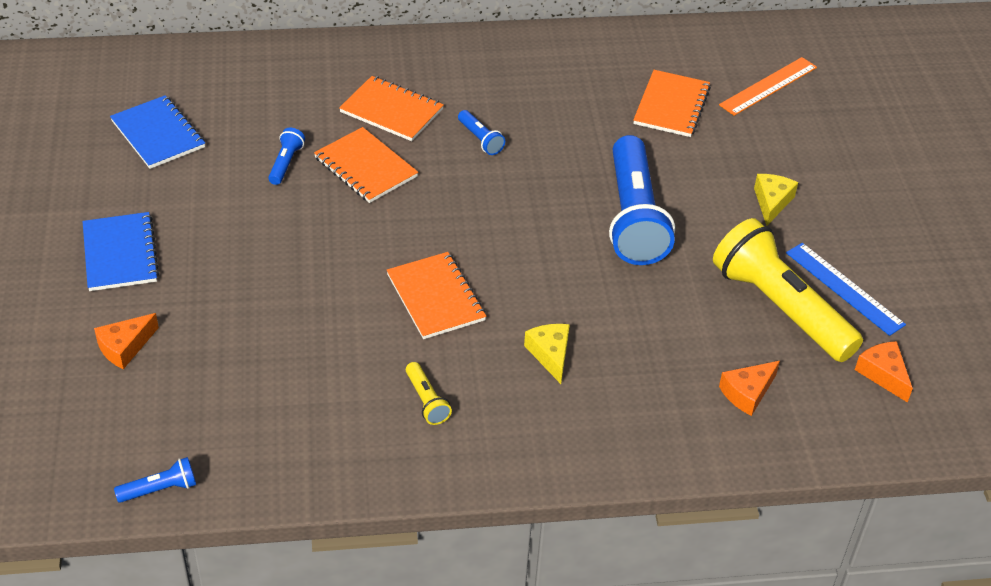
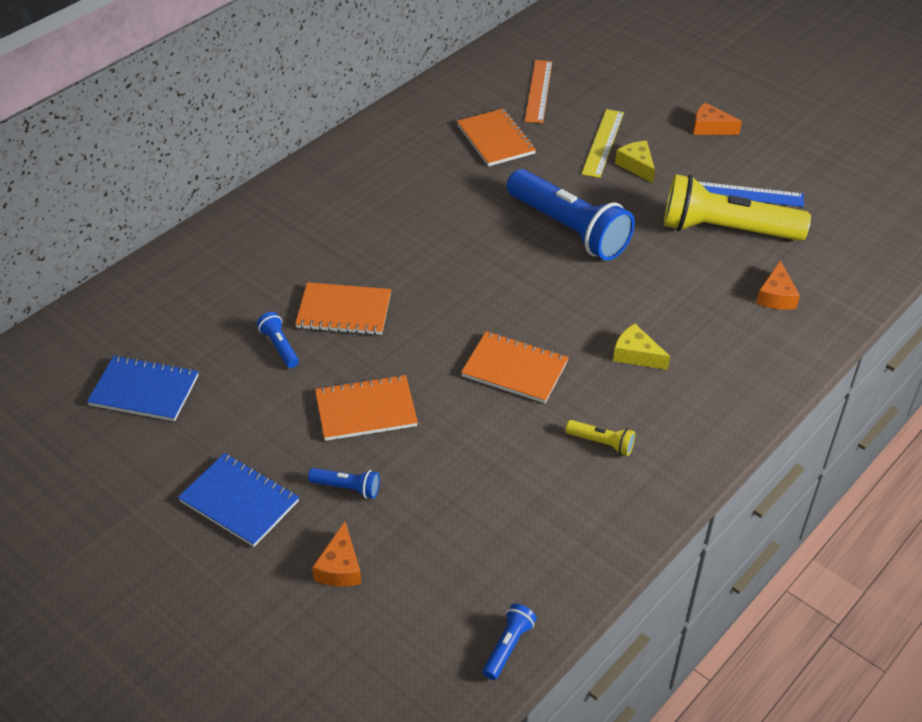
camera: 40 degrees left, 0 degrees up
(391, 111) = (308, 259): orange notebook -> orange notebook (366, 410)
(480, 139) = (400, 240): blue flashlight -> blue flashlight (347, 488)
(767, 164) = (603, 143): none -> yellow ruler
(883, 374) = (829, 232): orange cheese -> orange cheese (710, 127)

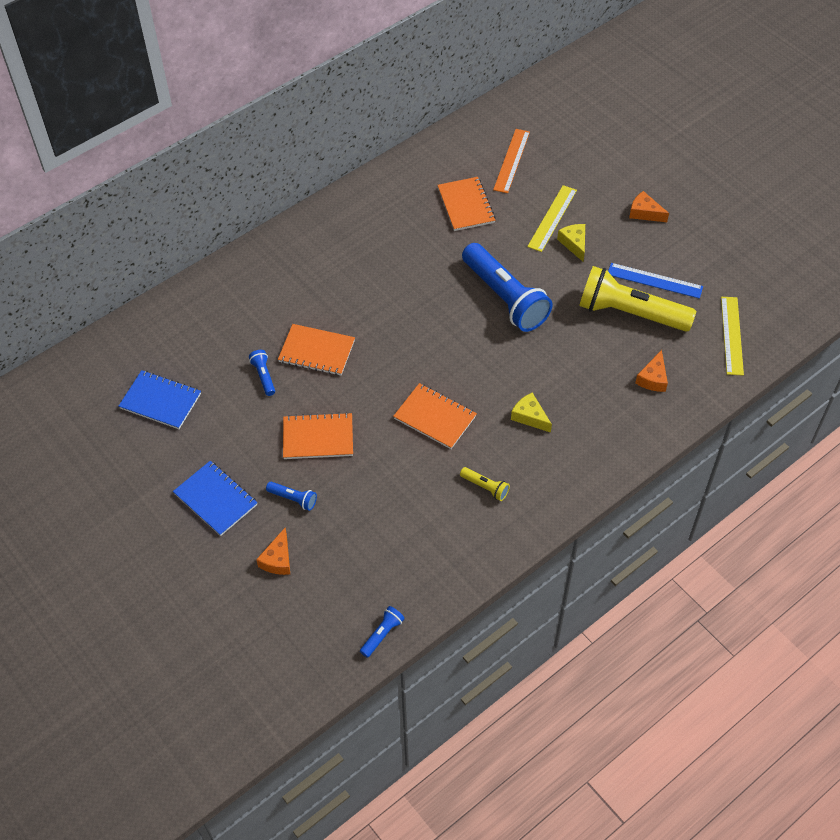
camera: 10 degrees right, 10 degrees up
(855, 241) = (732, 335): none -> yellow ruler

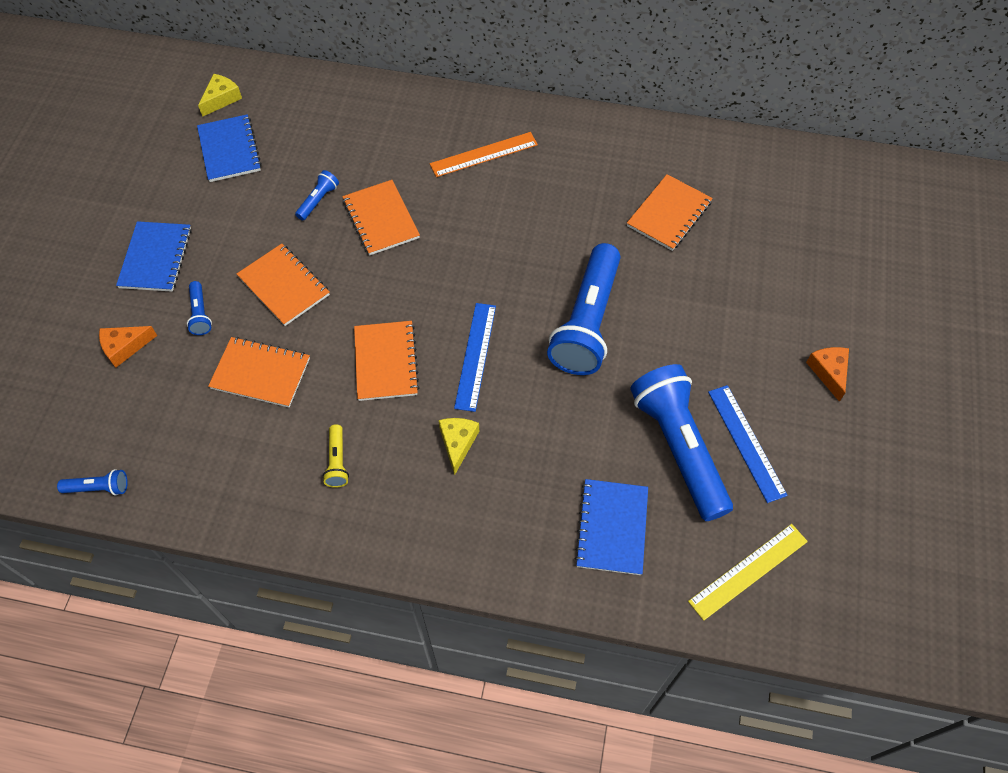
camera: 50 degrees right, 5 degrees up
(377, 491) = (260, 373): none -> orange notebook
(475, 368) = (475, 356): none -> blue ruler
(511, 160) = (766, 212): orange ruler -> orange ruler (484, 154)
(552, 218) = (730, 294): yellow ruler -> none
(574, 244) = (718, 336): yellow cheese -> yellow cheese (221, 99)
(630, 313) = (678, 447): yellow flashlight -> blue flashlight
(653, 378) = (612, 527): orange cheese -> blue notebook

